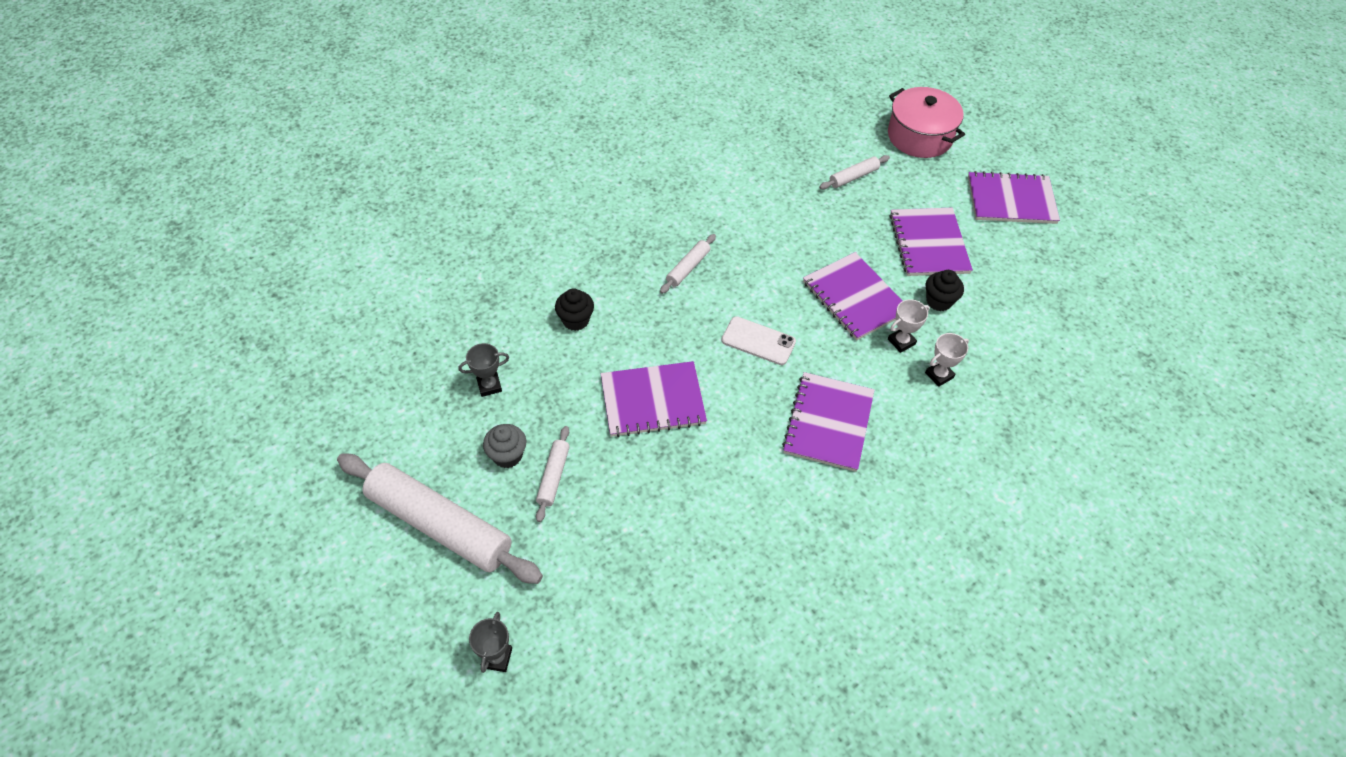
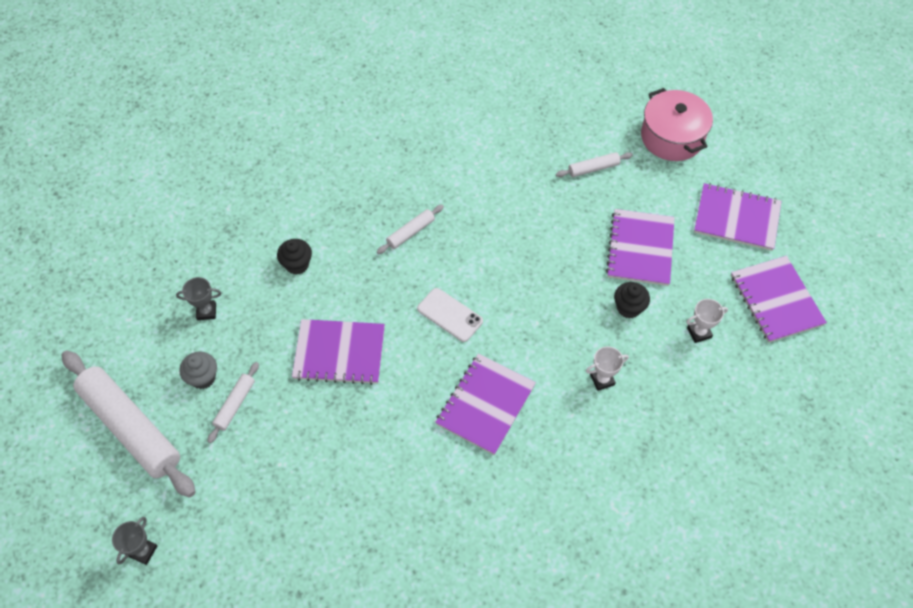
camera: 15 degrees right, 5 degrees up
(855, 298) = (551, 289): purple notebook -> purple notebook (776, 300)
(901, 342) = (579, 341): white trophy -> white trophy (699, 333)

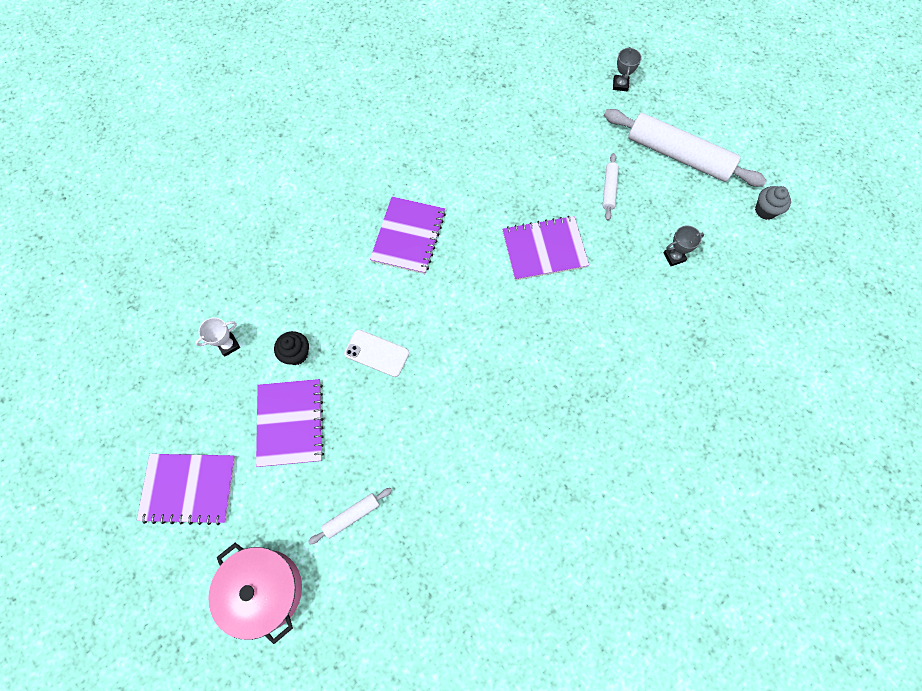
camera: 165 degrees right, 10 degrees up
(203, 378) = (645, 203): grey cupcake -> grey cupcake (765, 210)
(297, 264) = (617, 320): black cupcake -> none
(411, 232) = (524, 382): white rolling pin -> none
(450, 315) = (460, 306): white phone -> white phone (377, 353)
(602, 380) = (313, 280): white trophy -> none
(776, 300) = (152, 398): purple notebook -> none

